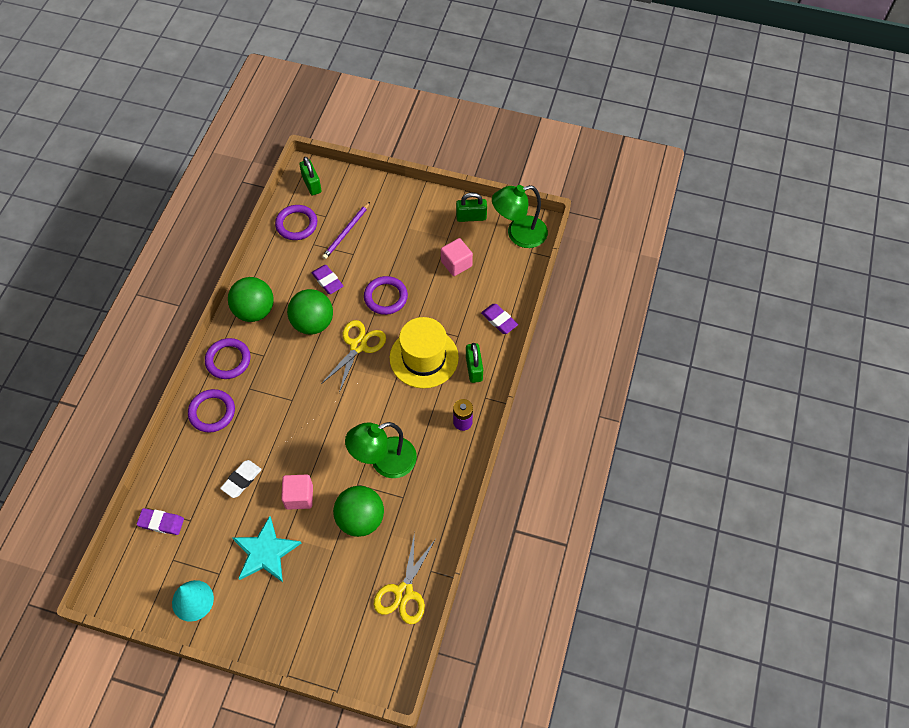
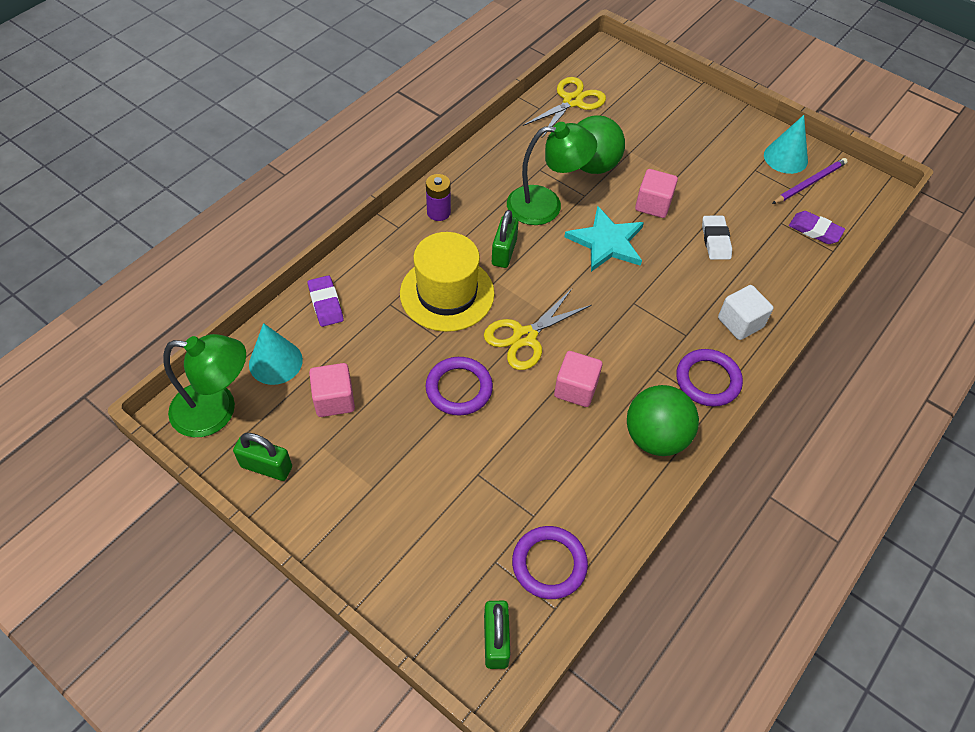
camera: 160 degrees left, 5 degrees down
(212, 412) = (740, 323): purple ring -> white cube
(241, 480) = (715, 240): white eraser -> white eraser turned 60 degrees counterclockwise
(265, 552) = (702, 171): turquoise star -> turquoise star (606, 242)
(313, 323) = (576, 389): green ball -> pink cube
(327, 281) = (533, 444): purple eraser -> none
(346, 232) = (473, 517): purple pencil -> purple pencil (810, 183)
(474, 368) = (392, 260): green padlock -> green padlock (504, 252)
(505, 272) = (275, 362): none -> turquoise cone

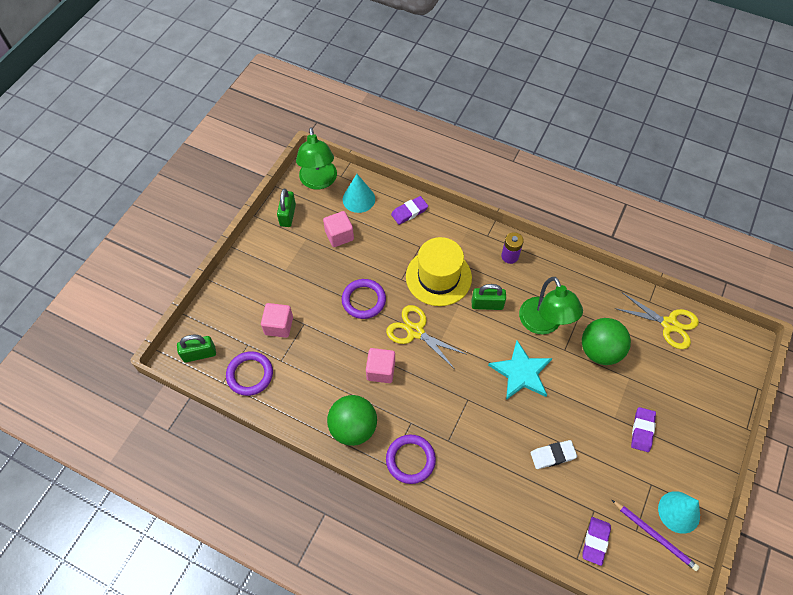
camera: 80 degrees right, 5 degrees up
(653, 205) = (574, 402): pink cube -> pink cube (279, 326)
(694, 159) = (642, 430): none -> purple eraser
(740, 323) = (472, 481): white cube -> none

